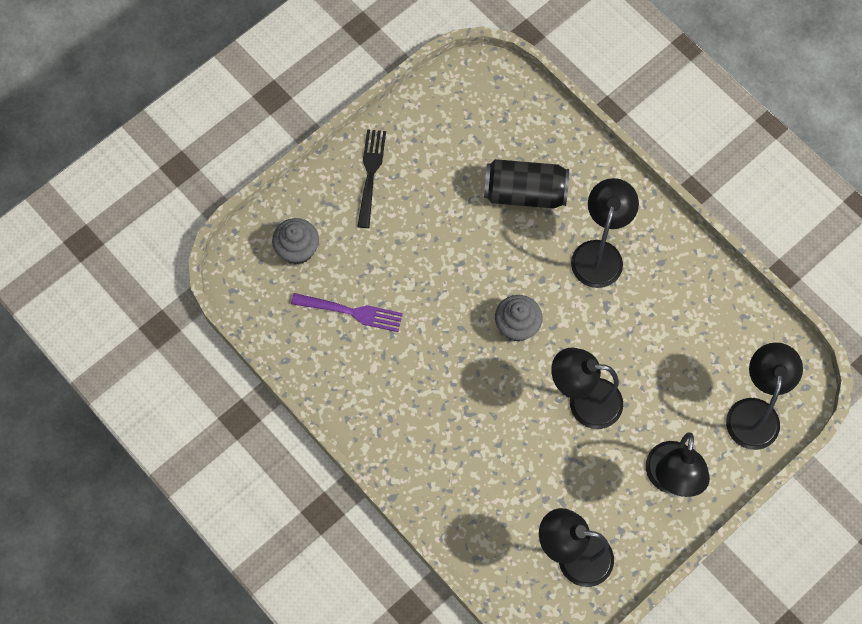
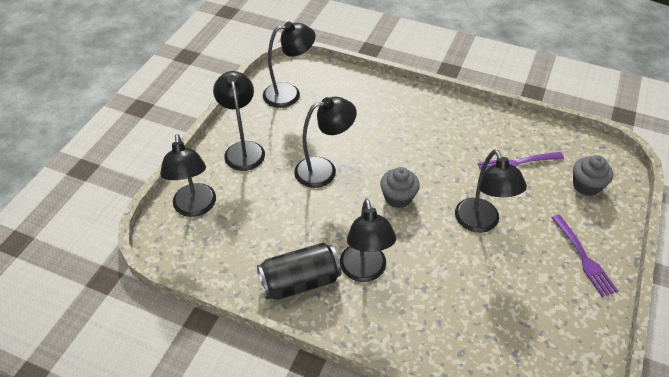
camera: 155 degrees right, 20 degrees down
(370, 175) = (583, 257): black fork -> purple fork
(446, 255) = (481, 223): none -> black lamp
(525, 193) = (454, 295): black can -> black can (300, 282)

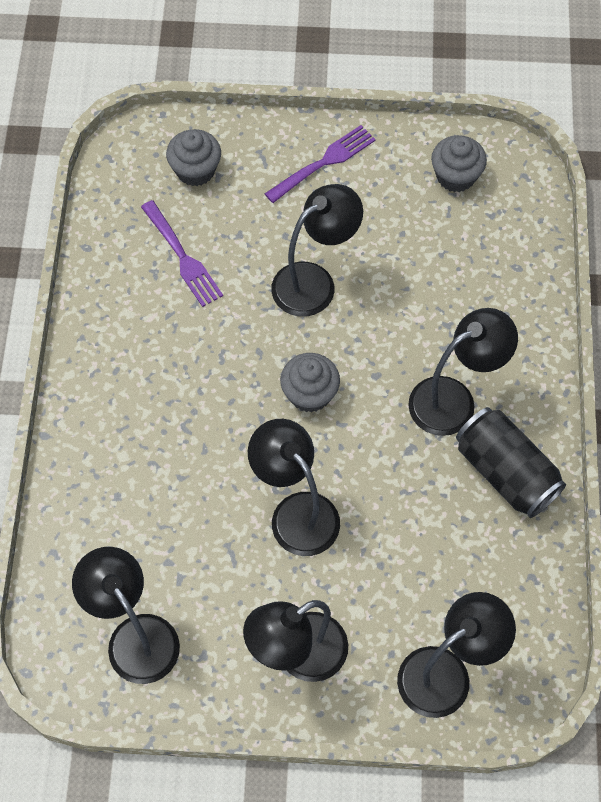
camera: 110 degrees left, 15 degrees up
(558, 341) = (455, 176): none -> grey cupcake

